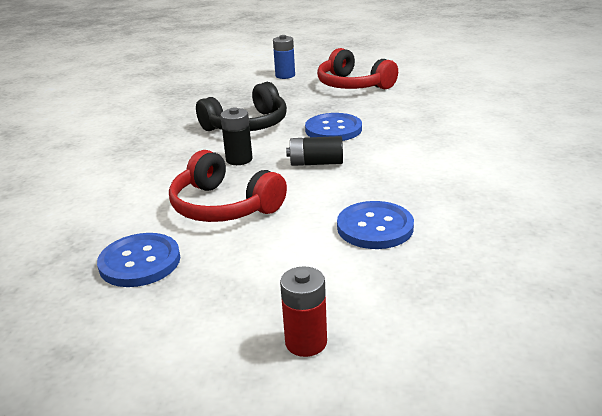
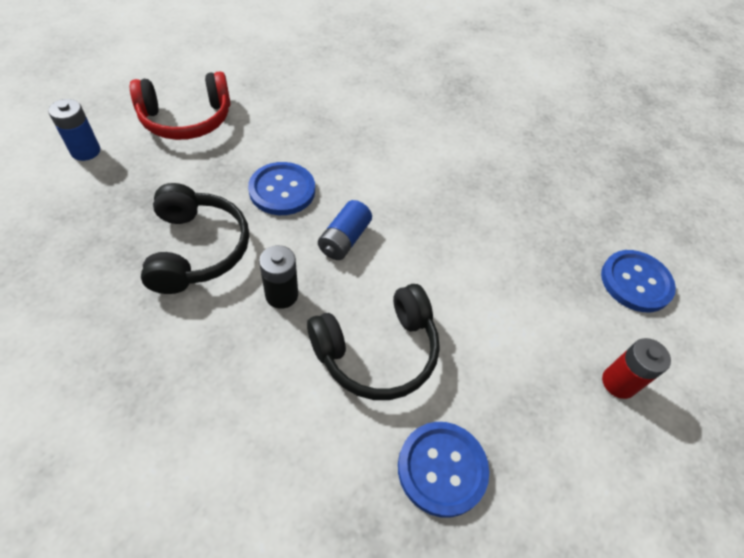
camera: 70 degrees left, 25 degrees up
(223, 206) = (377, 352): red headphones -> black headphones
(316, 163) = (344, 239): black battery -> blue battery
(375, 227) = (488, 261): blue button -> blue button (635, 282)

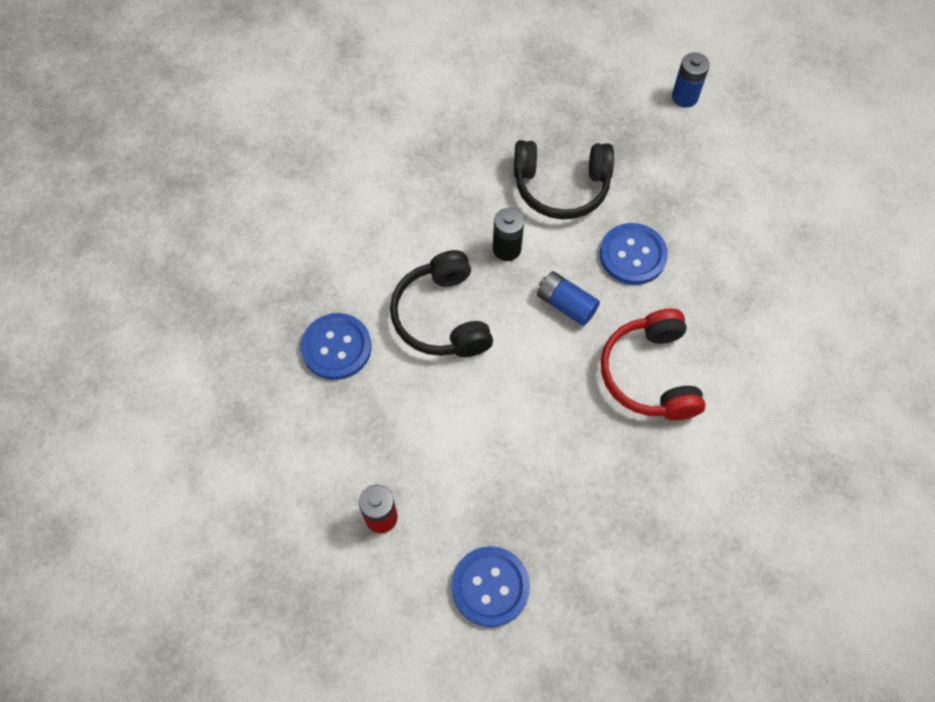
camera: 105 degrees right, 10 degrees up
(187, 119) = (736, 173): red headphones -> red headphones (649, 374)

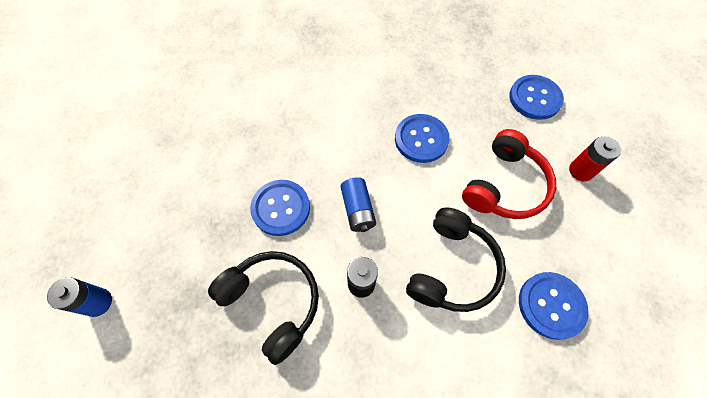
camera: 140 degrees left, 0 degrees up
(572, 424) = (421, 139): none -> blue button
(649, 374) = (349, 133): red headphones -> red headphones (505, 186)

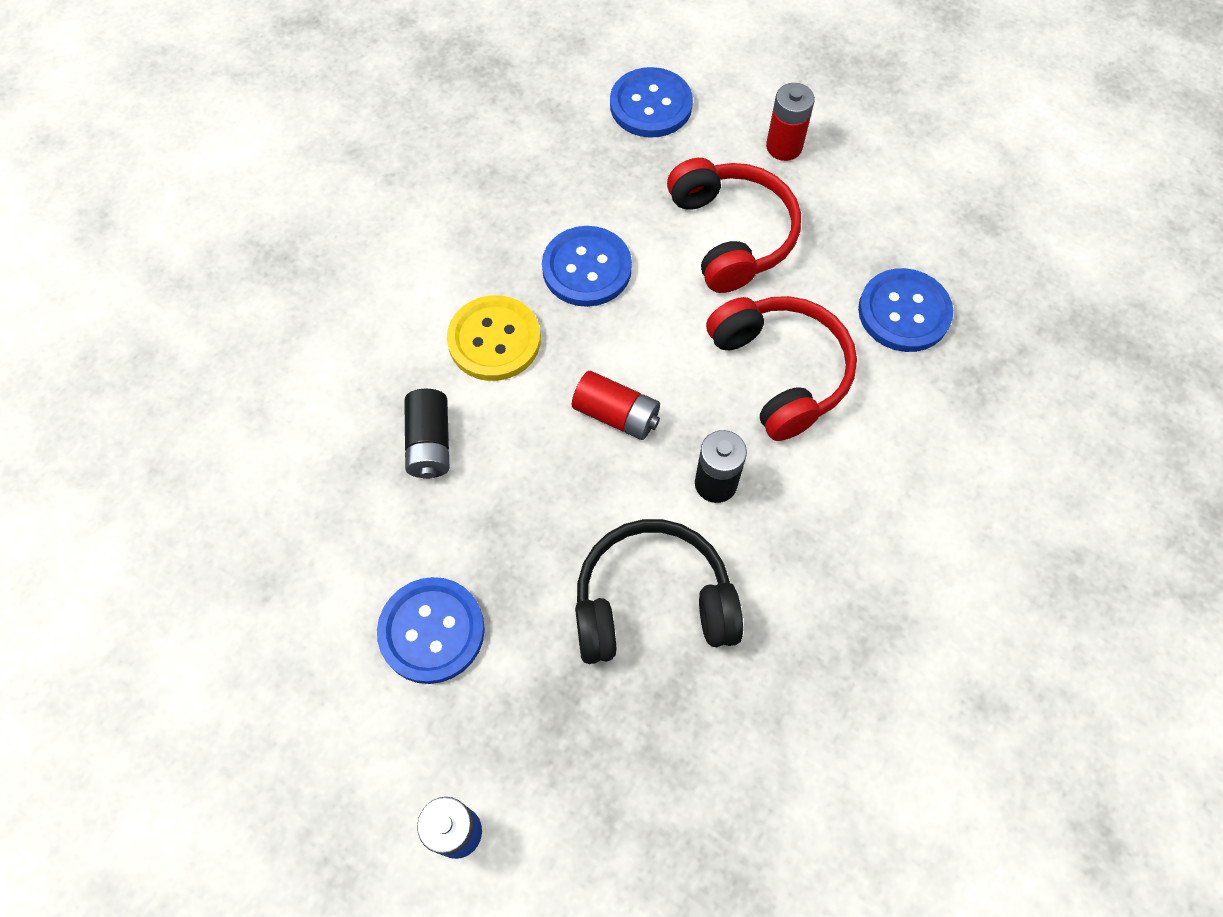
camera: 50 degrees left, 0 degrees up
(277, 147) = (430, 443): none -> black battery
(281, 208) = (529, 503): blue button -> blue button (432, 631)
(349, 132) = (494, 340): none -> yellow button
(358, 210) = (616, 414): blue battery -> red battery
(452, 268) = (781, 372): black headphones -> red headphones

